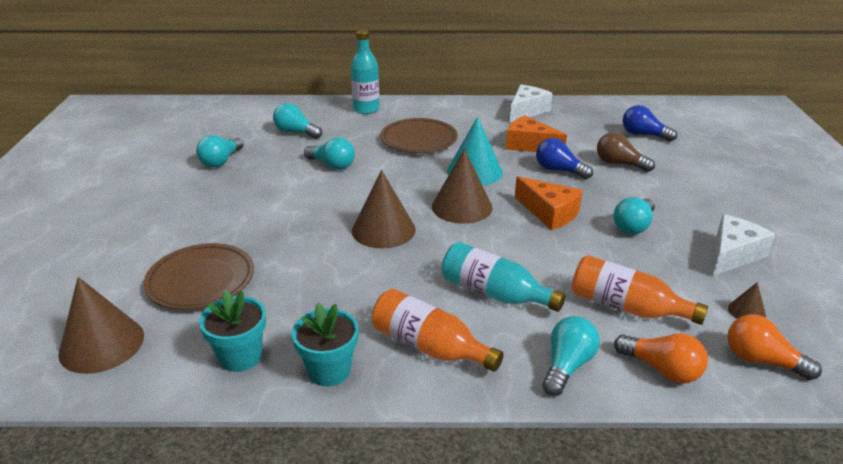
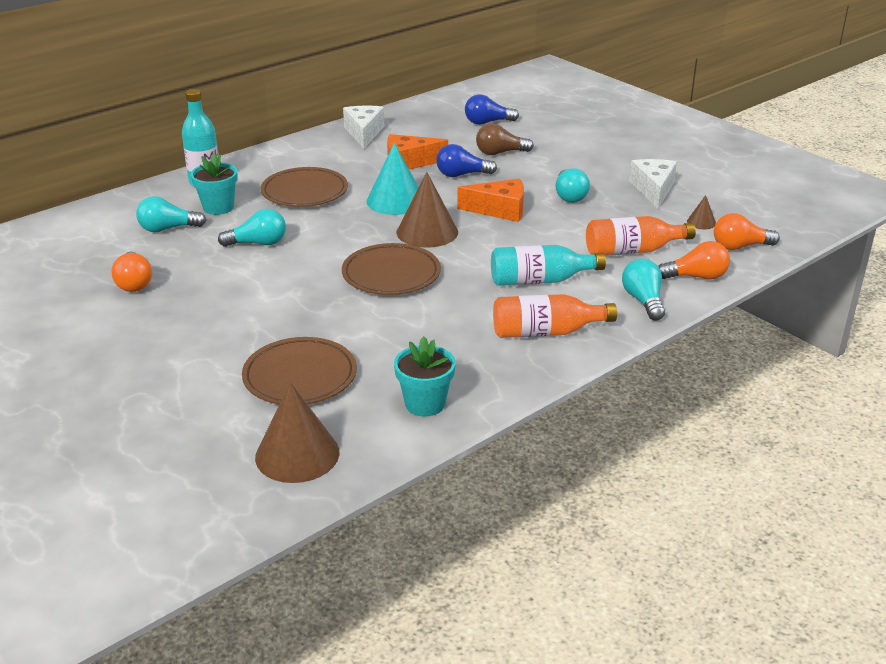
camera: 40 degrees left, 0 degrees up
(221, 161) = (134, 283): turquoise light bulb -> orange light bulb
(329, 370) = (502, 378): turquoise flower pot -> turquoise flower pot (218, 207)
(383, 230) = (391, 274): brown cone -> brown plate

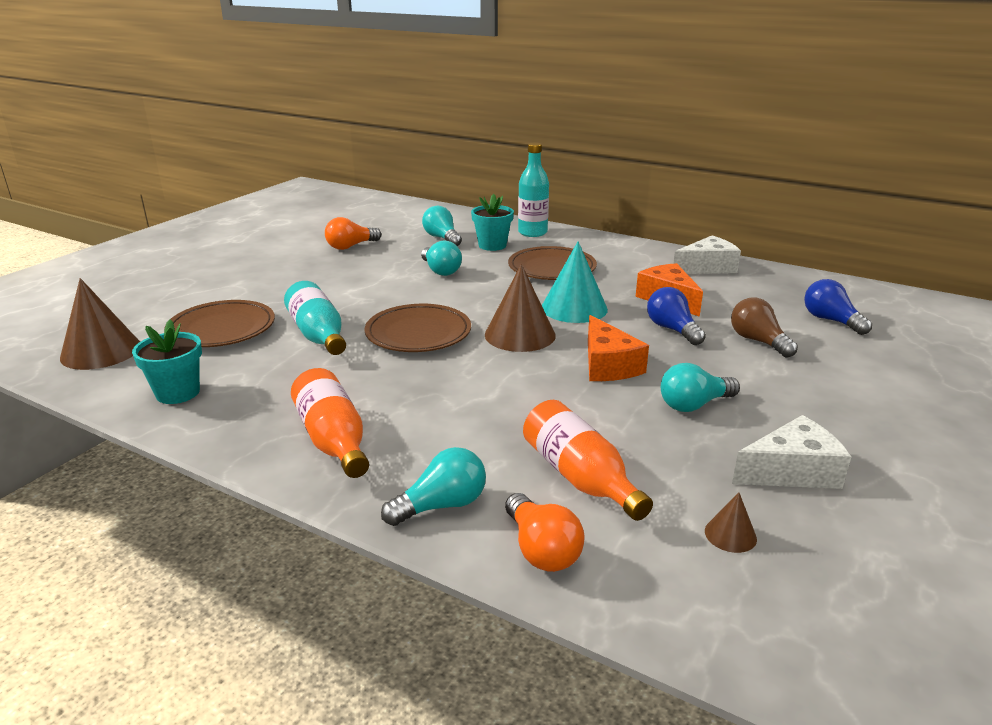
camera: 70 degrees right, 5 degrees down
(540, 280) = (453, 417): turquoise bottle -> turquoise bottle (318, 335)
(740, 247) = (681, 591): orange light bulb -> none

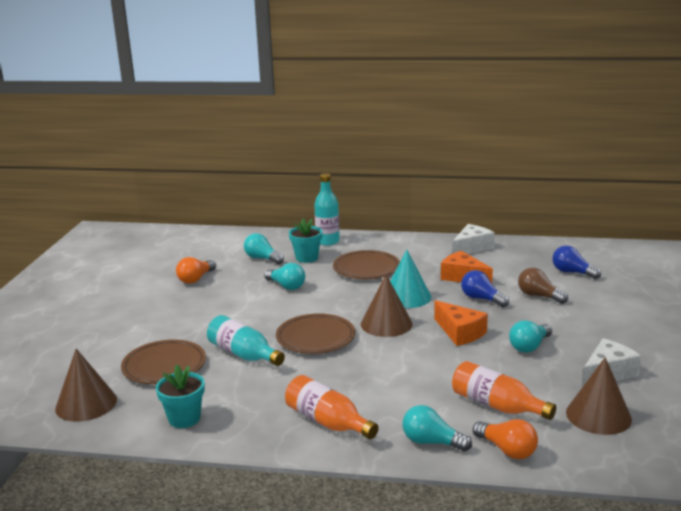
camera: 20 degrees left, 5 degrees down
(441, 505) = (431, 442): turquoise light bulb -> turquoise light bulb turned 105 degrees counterclockwise
(730, 534) = (598, 415): brown cone -> brown cone, size x2.12

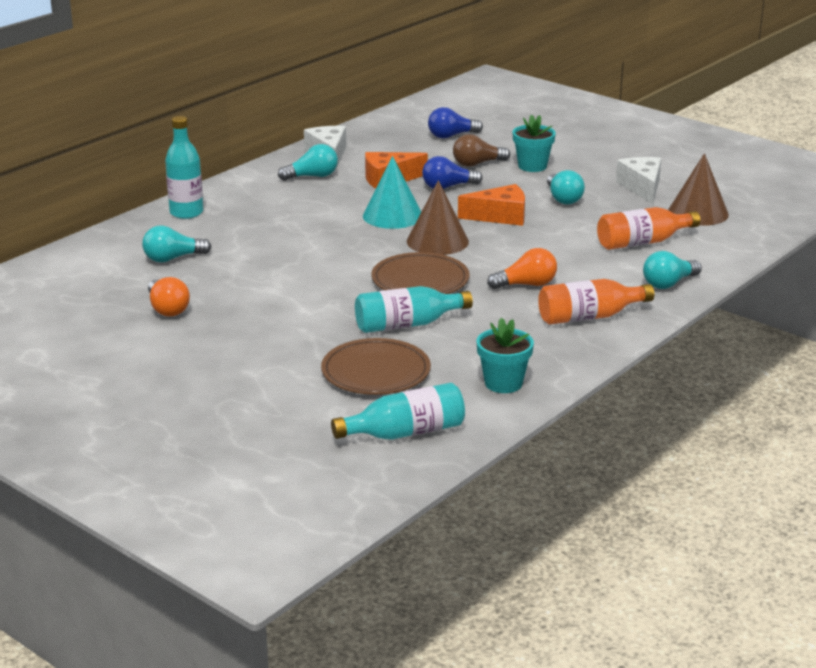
camera: 60 degrees left, 5 degrees up
(86, 404) = (405, 433): brown cone -> turquoise bottle
(286, 286) = (273, 264): turquoise light bulb -> turquoise light bulb (312, 176)
(307, 258) = (214, 235): turquoise flower pot -> turquoise flower pot (532, 166)
(366, 269) = (295, 214): brown plate -> none
(507, 450) = (710, 260): orange light bulb -> orange light bulb (526, 285)

